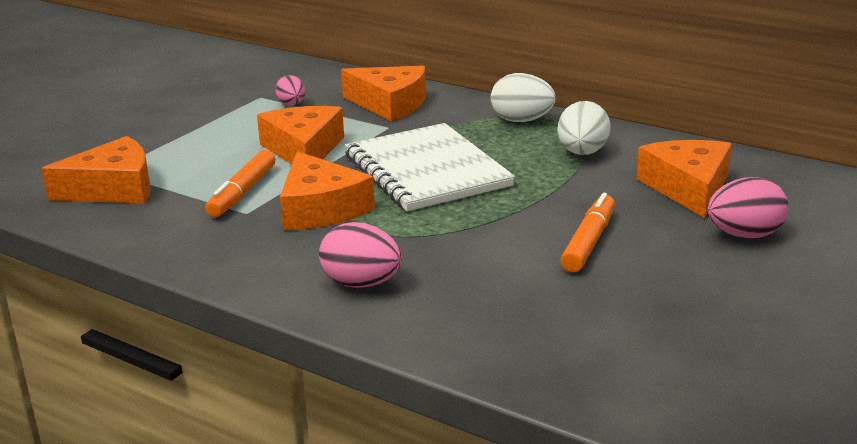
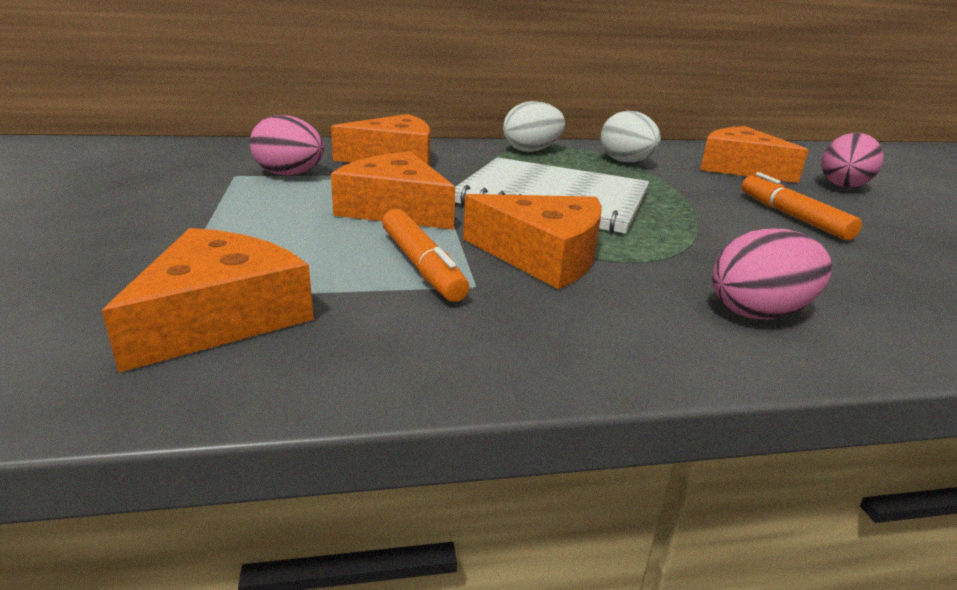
camera: 45 degrees left, 0 degrees up
(292, 104) = (290, 175): pink egg -> pink egg, size x1.59

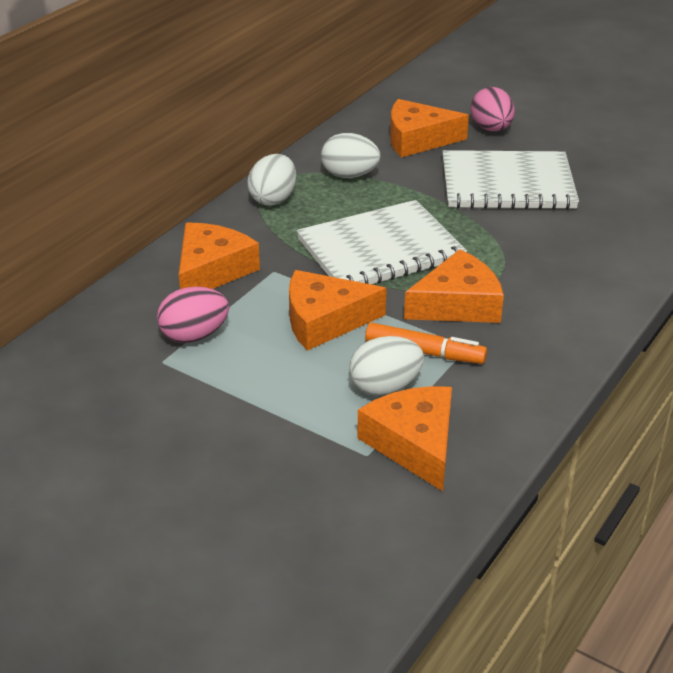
camera: 45 degrees left, 10 degrees up
(321, 266) = (385, 387): none -> white egg
(759, 312) = (585, 279): pink egg -> none
(792, 216) = (507, 184): orange marker -> white notebook

